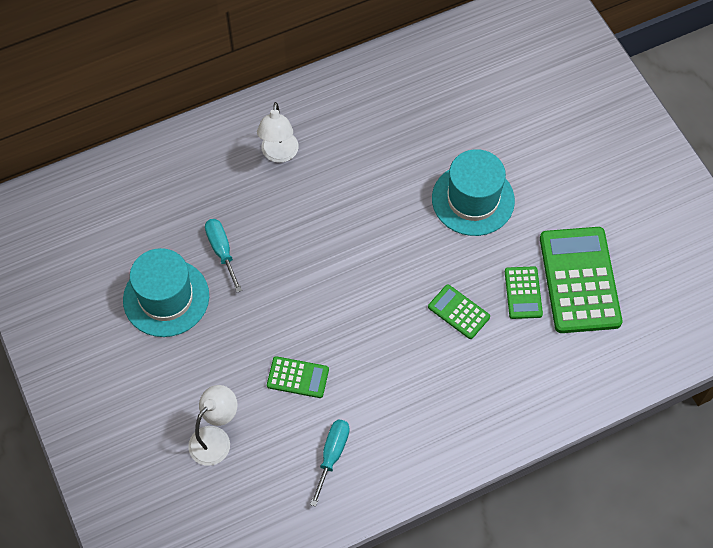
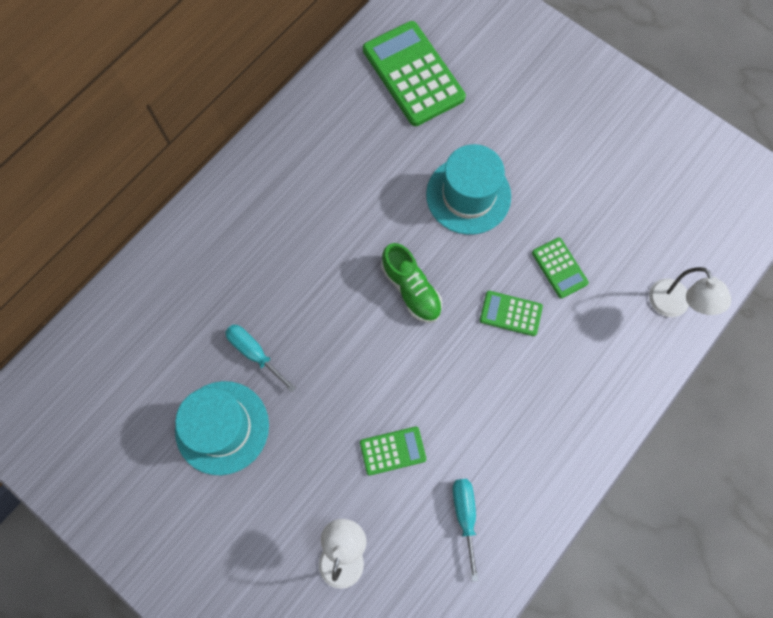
camera: 25 degrees left, 10 degrees up
(279, 154) = (262, 228): white lamp -> white lamp (673, 306)
(381, 256) = (411, 289): none -> green shoe
(579, 280) = (603, 233): green calculator -> green calculator (413, 74)

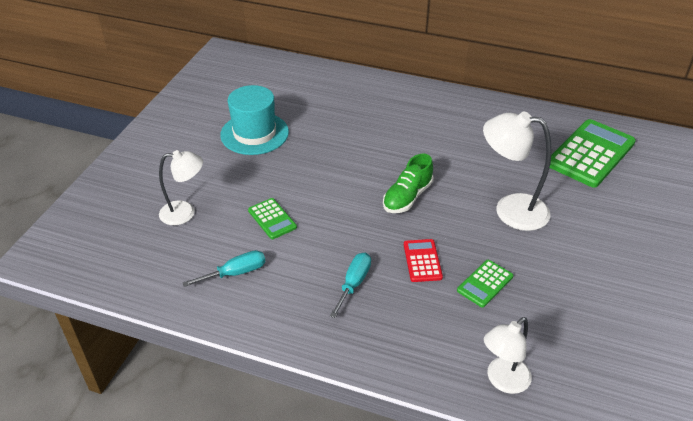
camera: 70 degrees right, 30 degrees down
(254, 353) = (314, 134): turquoise screwdriver -> turquoise screwdriver (354, 283)
(468, 195) = (510, 210): turquoise hat -> white lamp
(510, 313) = (422, 261): green calculator -> red calculator

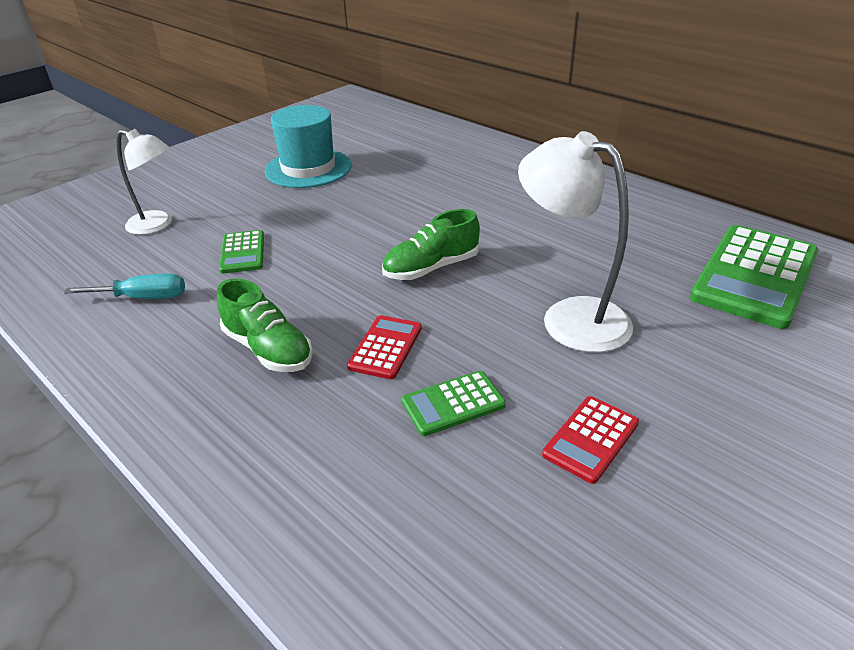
camera: 25 degrees right, 5 degrees down
(354, 283) = (268, 349): turquoise screwdriver -> green shoe
(502, 381) = (363, 563): white lamp -> none
(565, 281) = (591, 439): none -> red calculator
(590, 154) = (755, 276): green calculator -> green calculator turned 150 degrees clockwise

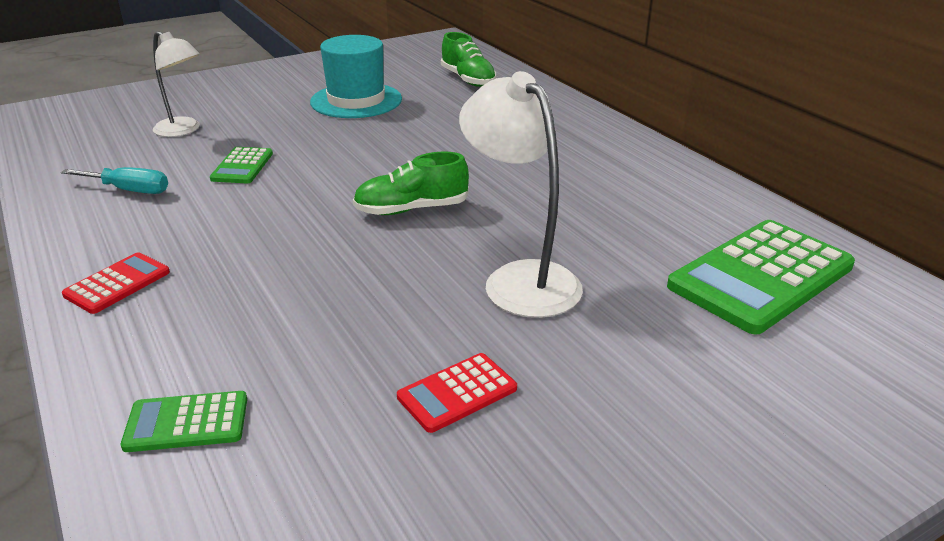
camera: 15 degrees right, 5 degrees down
(268, 349) = (207, 253): green shoe -> green shoe (468, 79)
(385, 347) = (315, 272): red calculator -> red calculator (117, 284)
(453, 403) = (344, 333): green calculator -> green calculator (187, 422)

